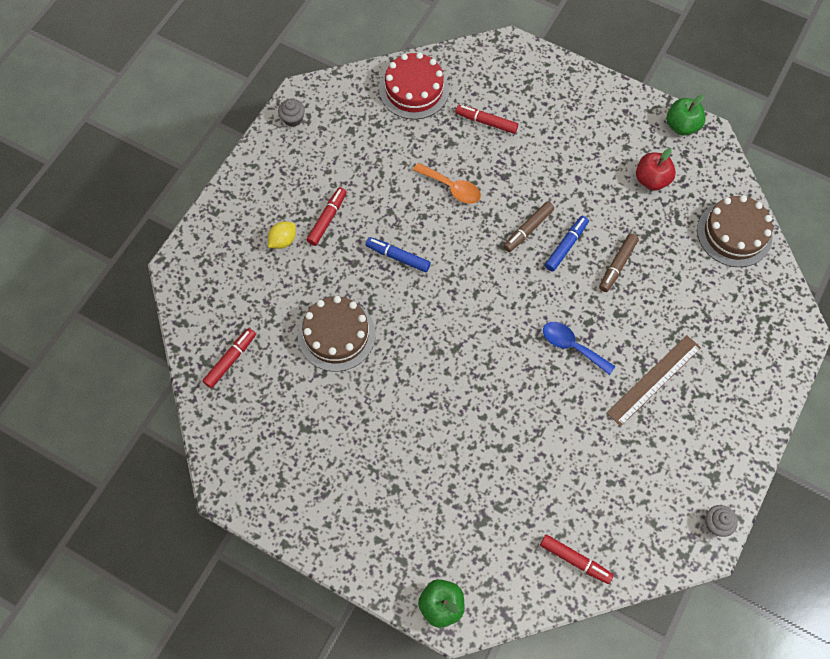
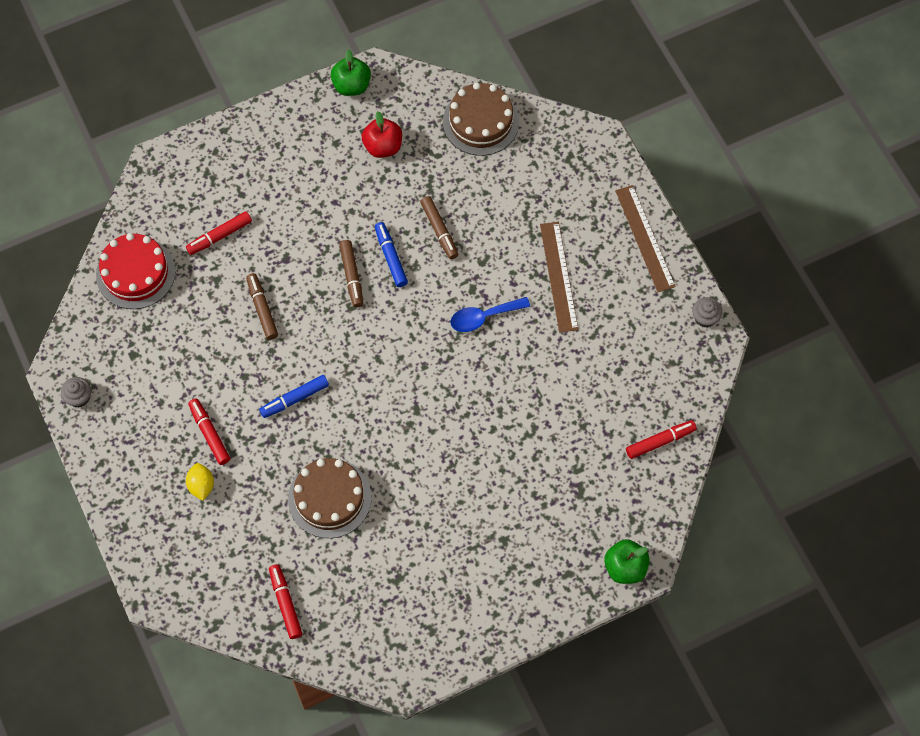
camera: 55 degrees left, 0 degrees up
(452, 188) = (262, 309): orange spoon -> brown marker
(745, 425) = (644, 238): none -> brown ruler

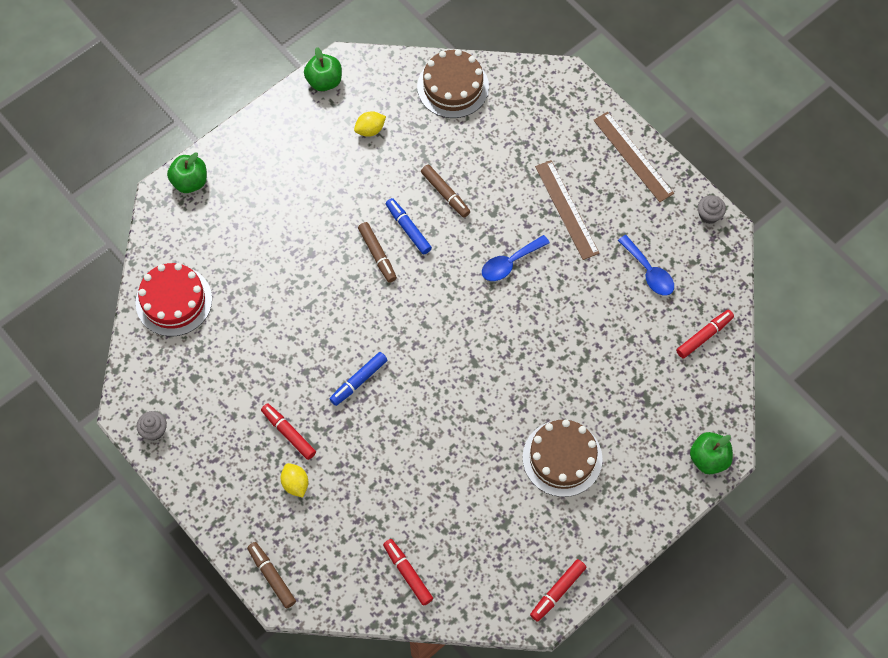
camera: 15 degrees left, 0 degrees up
(187, 157) = (190, 182): none -> green apple
(220, 236) = (243, 247): red marker -> red marker (558, 591)
(262, 309) = (303, 305): brown marker -> brown marker (272, 576)
(329, 498) = (419, 464): brown cake -> brown cake (562, 458)
(383, 146) = (370, 130): red apple -> yellow lemon
(624, 361) = (649, 272): none -> blue spoon

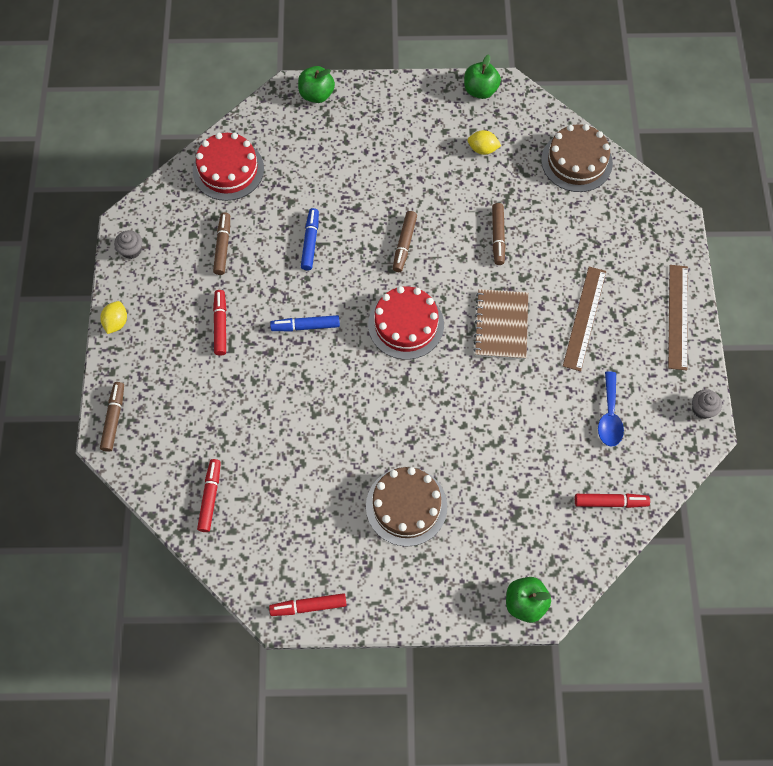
camera: 40 degrees right, 0 degrees up
(230, 368) = (223, 246): none -> brown marker
(295, 484) = (192, 365): yellow lemon -> yellow lemon (116, 322)
(408, 229) = (445, 242): blue marker -> blue marker (310, 242)
(436, 318) = (406, 324): none -> red cake
(510, 263) = (501, 325): blue spoon -> brown notebook

